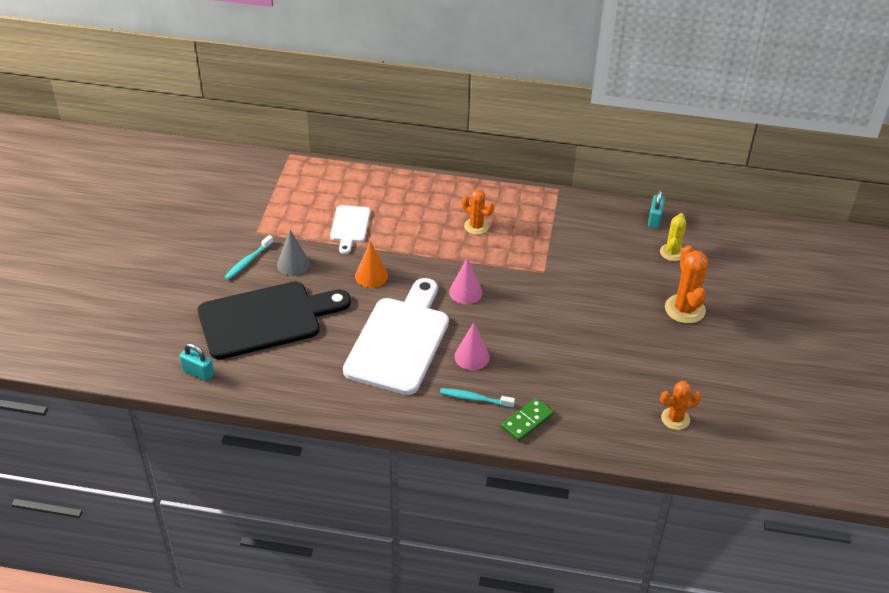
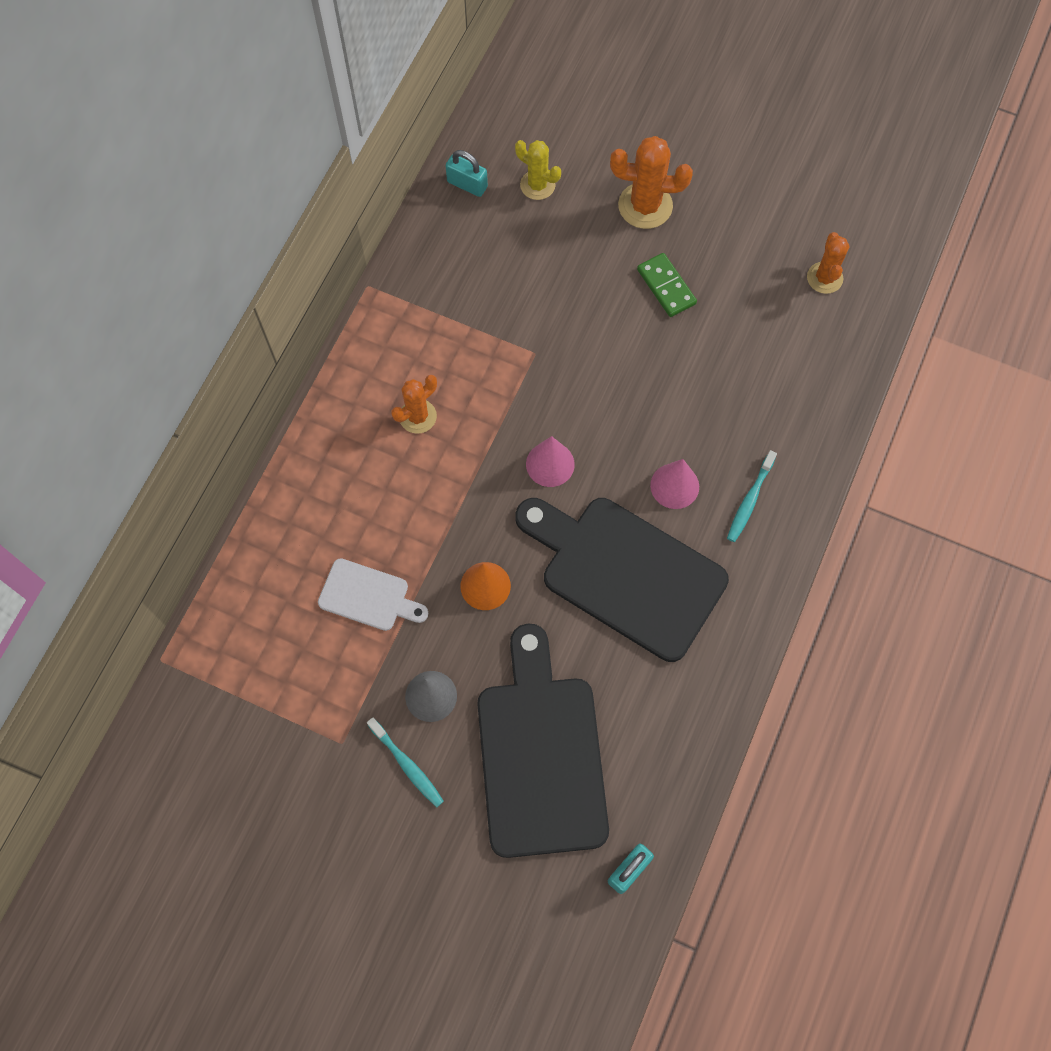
camera: 75 degrees left, 25 degrees up
(399, 341) = (626, 573): white cutting board -> black cutting board
(527, 421) = (799, 447): green domino -> green domino (666, 286)

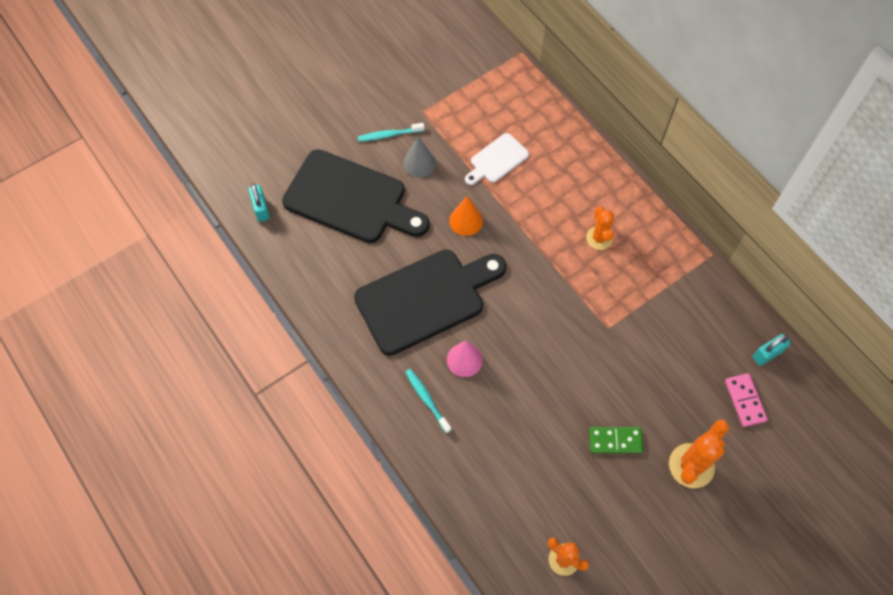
camera: 120 degrees right, 5 degrees down
(537, 185) = (745, 400): yellow cactus -> pink domino
(550, 464) = (523, 295): pink cone -> none

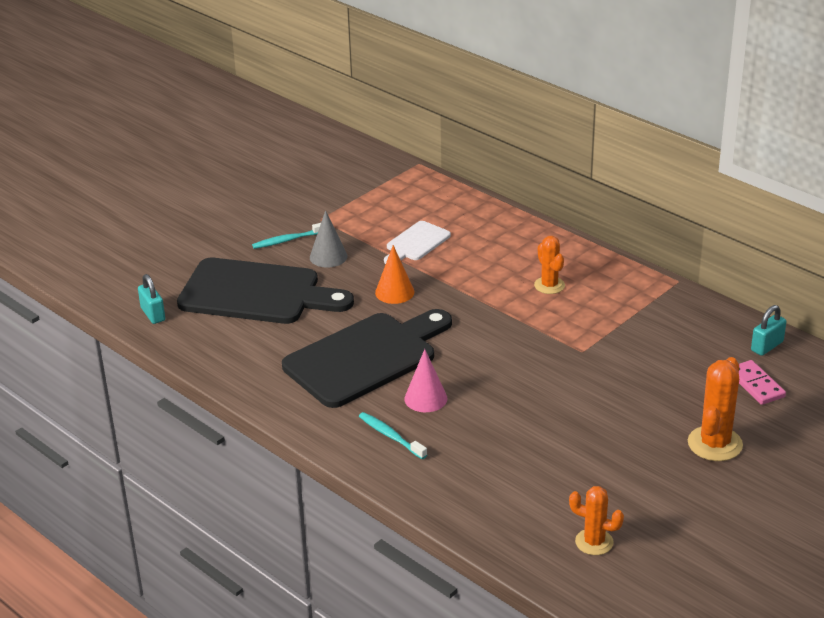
camera: 10 degrees left, 30 degrees down
(615, 441) = (621, 437): green domino -> none

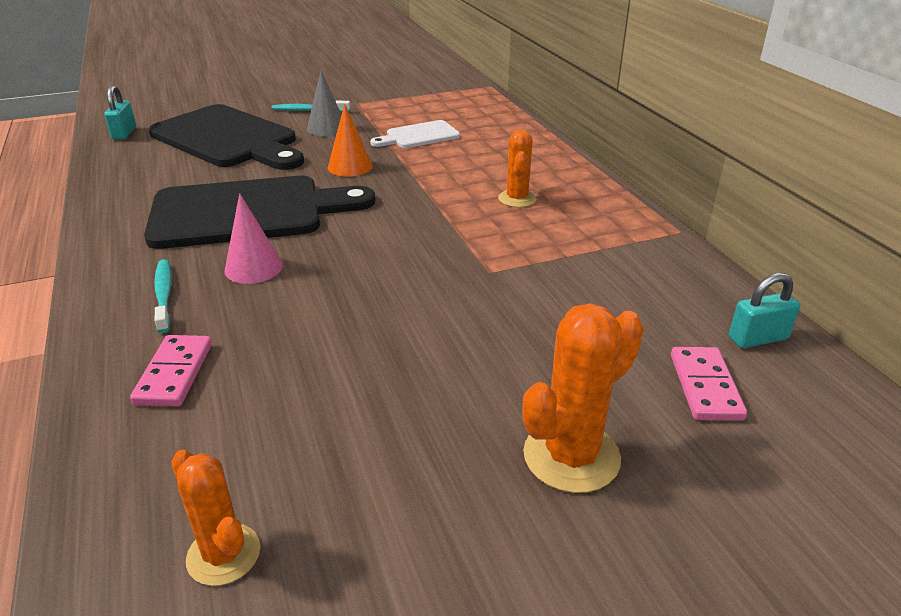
camera: 25 degrees right, 0 degrees up
(463, 477) = (175, 373): none -> pink domino

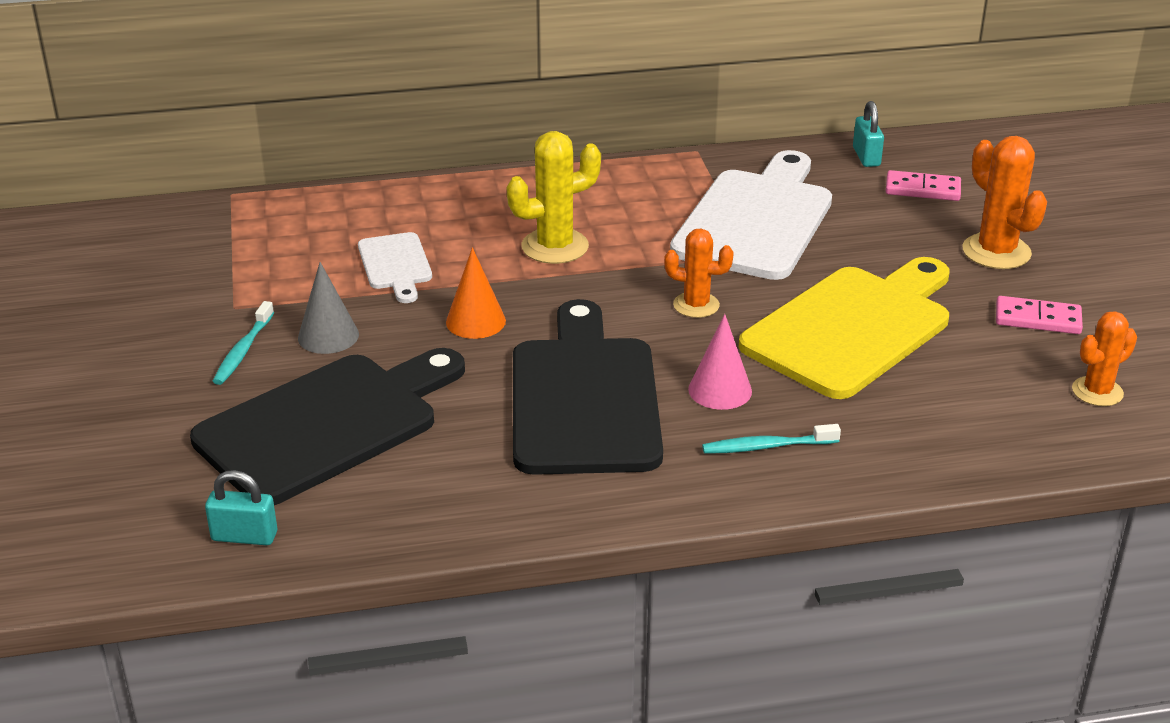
camera: 80 degrees left, 0 degrees up
(175, 373) = (902, 428): pink domino -> pink domino (1037, 319)
(362, 337) = (852, 328): none -> yellow cutting board
(465, 183) = (555, 246): none -> yellow cactus
(517, 199) = (604, 221): orange cactus -> orange cactus (696, 305)
(558, 271) = (756, 220): none -> white cutting board

